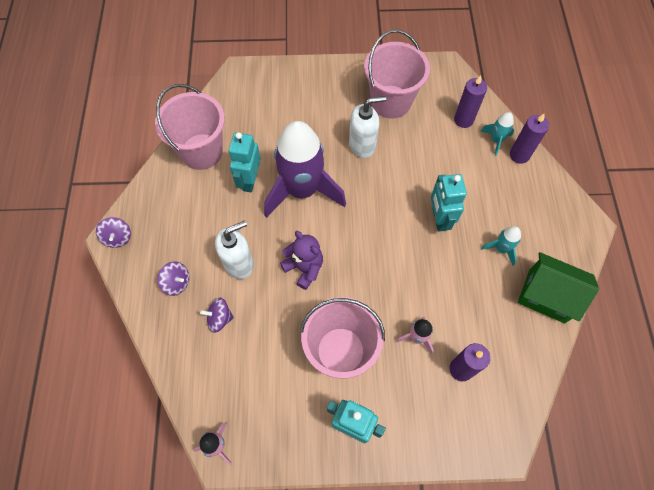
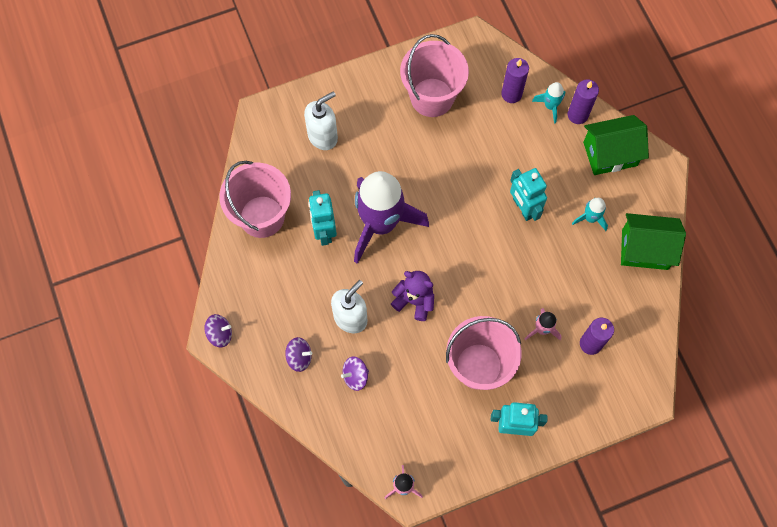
camera: 20 degrees left, 5 degrees up
(118, 237) = (220, 334): purple spinning top -> purple spinning top turned 60 degrees counterclockwise
(362, 145) = (421, 155): white soap dispenser -> white soap dispenser (323, 136)
(539, 197) = (610, 154): none -> green house

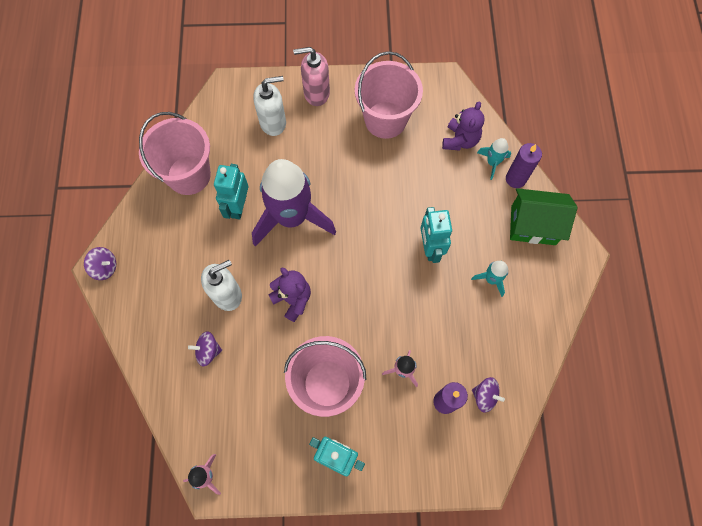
camera: 20 degrees right, 0 degrees up
(299, 357) = (165, 314): purple spinning top -> purple spinning top (484, 396)
(353, 92) = (316, 93): none -> pink soap dispenser
(511, 94) = (460, 140): purple candle -> purple teddy bear
(644, 249) = (533, 328): green house -> none

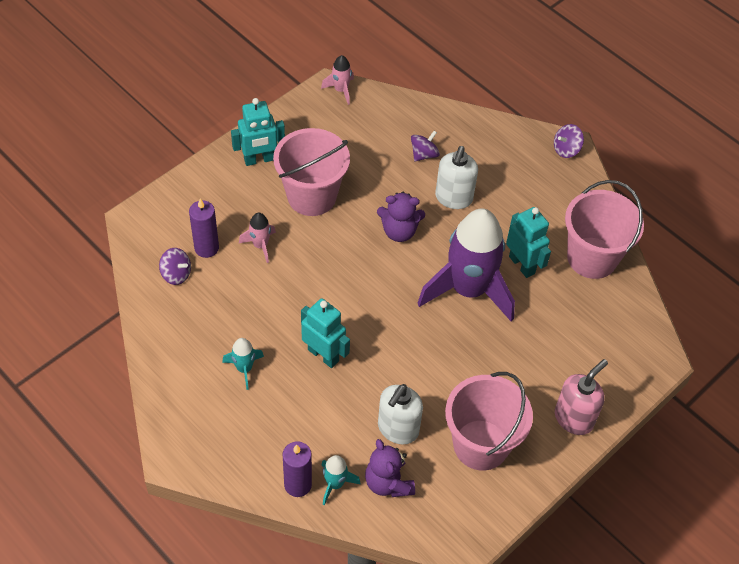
camera: 135 degrees right, 15 degrees down
(273, 122) = (578, 358): white soap dispenser -> white soap dispenser (398, 429)
(484, 396) = (176, 274): purple spinning top -> purple spinning top turned 135 degrees counterclockwise
(533, 225) = (243, 450): green house -> none

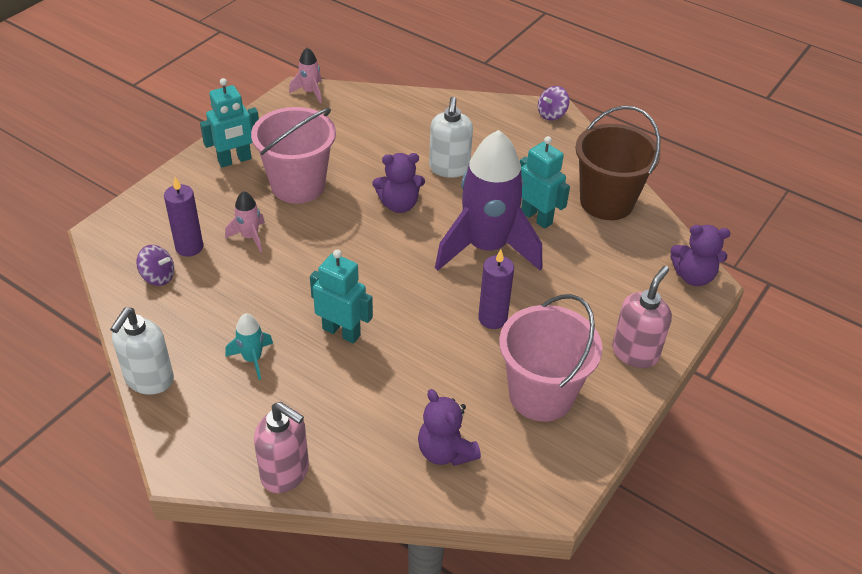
camera: 10 degrees left, 10 degrees down
(255, 478) = (285, 473): none -> pink soap dispenser
(298, 484) = (339, 471): purple candle -> purple candle (492, 318)
(335, 484) = (383, 463): turquoise rocket -> none
(398, 429) = (443, 393): white soap dispenser -> white soap dispenser (149, 380)
(424, 154) = (409, 135): purple spinning top -> none
(592, 258) = (606, 202): pink bucket -> brown bucket
(649, 350) = (693, 276): none -> purple teddy bear

